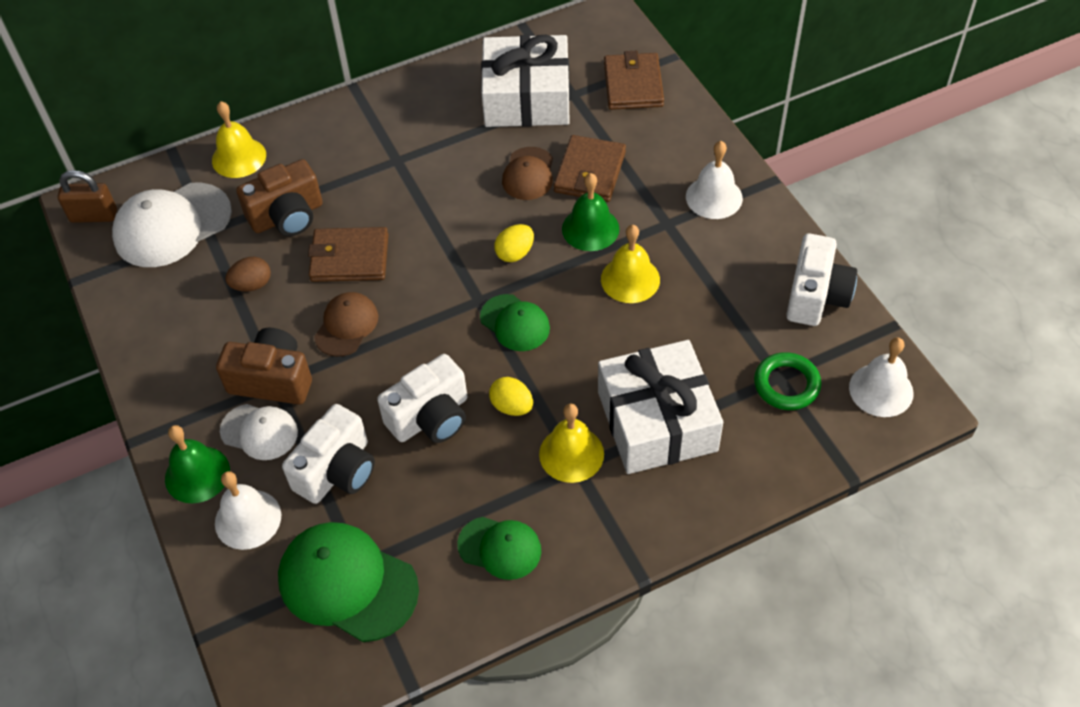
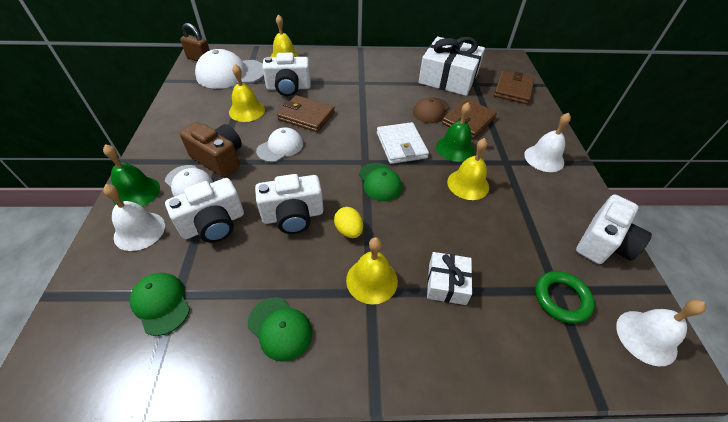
camera: 20 degrees right, 5 degrees down
(252, 285) = (247, 111): brown egg -> yellow bell
(287, 216) = (288, 88): brown camera -> white camera
(346, 326) = (280, 147): brown cap -> white cap
(347, 583) = (161, 303): green cap -> green cap, size x0.59
(515, 253) = (401, 145): yellow egg -> white wallet
(657, 421) = (447, 283): white gift -> white gift, size x0.50

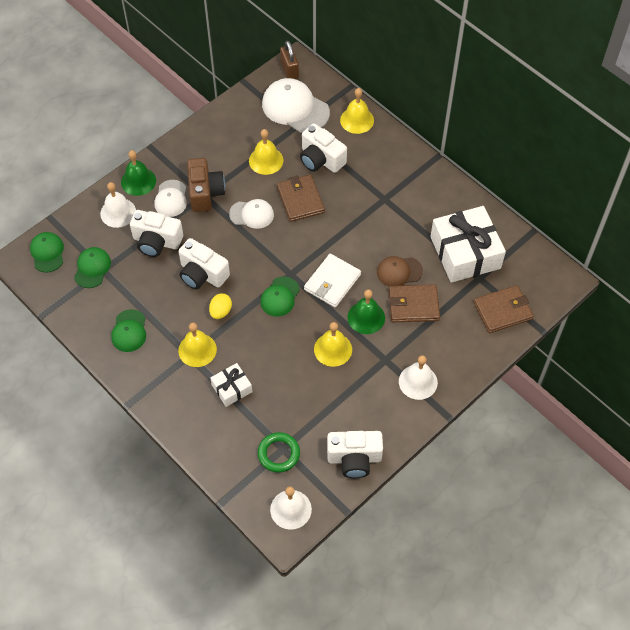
camera: 50 degrees right, 10 degrees up
(76, 336) = (47, 253): none -> green cap

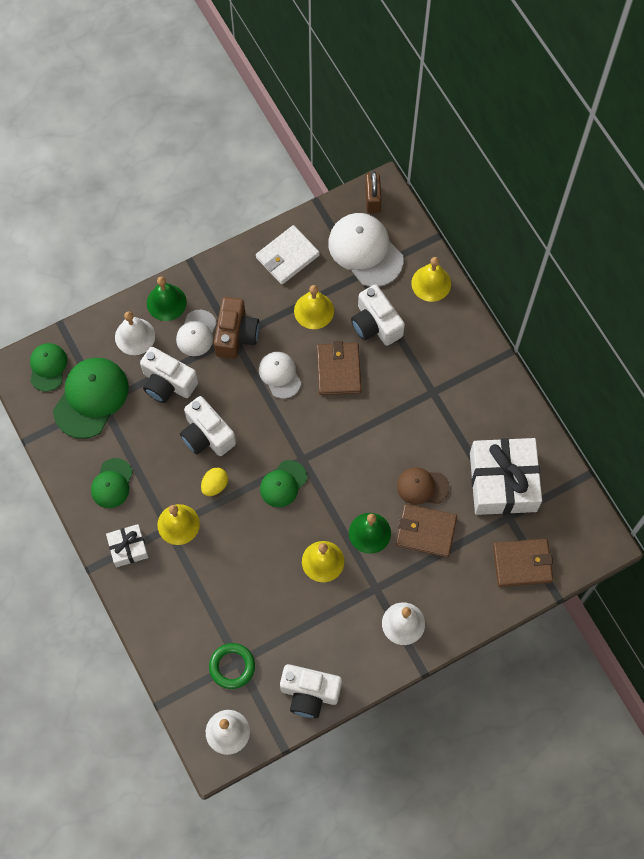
camera: 15 degrees right, 10 degrees up
(92, 268) = (91, 398): green cap -> green cap, size x1.71
(232, 388) = (203, 579): white gift -> white gift (128, 548)
(252, 214) = (280, 375): white cap -> white cap turned 135 degrees counterclockwise
(332, 282) = (345, 481): white wallet -> white wallet (287, 256)

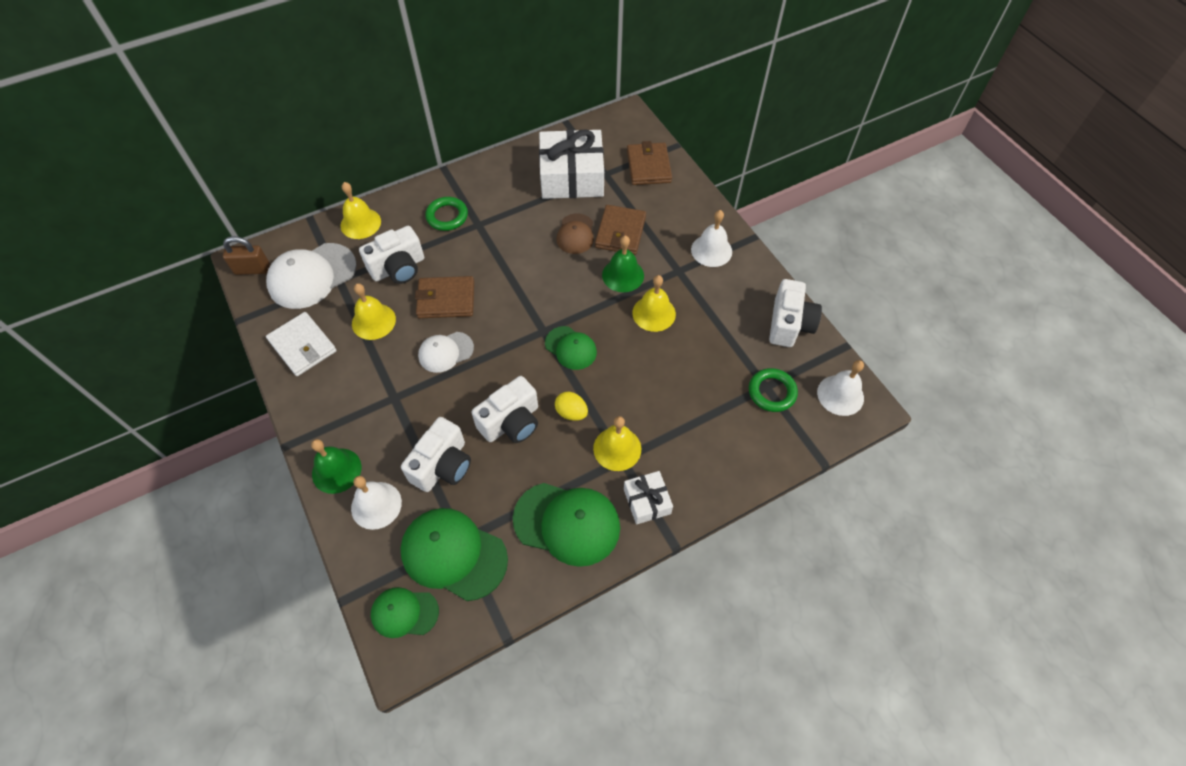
camera: 90 degrees left, 10 degrees down
(112, 483) = (567, 523): green cap -> green cap, size x1.71
(196, 333) = (383, 436): white cap -> none
(236, 335) = (391, 395): brown camera -> none
(442, 362) = (447, 216): none -> green ring

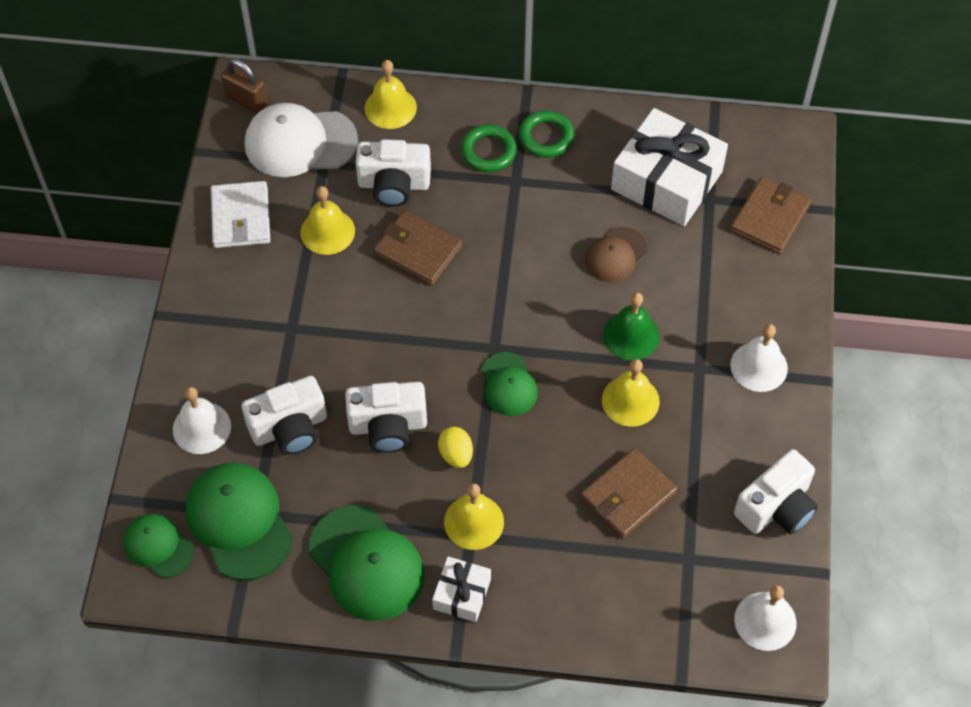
camera: 35 degrees right, 0 degrees up
(336, 470) = (188, 369): green bell -> none
(445, 352) = (376, 310): white cap -> none
(620, 232) = (669, 282): brown wallet -> brown wallet (628, 495)
(772, 392) = (689, 569): green ring -> green ring (546, 137)

